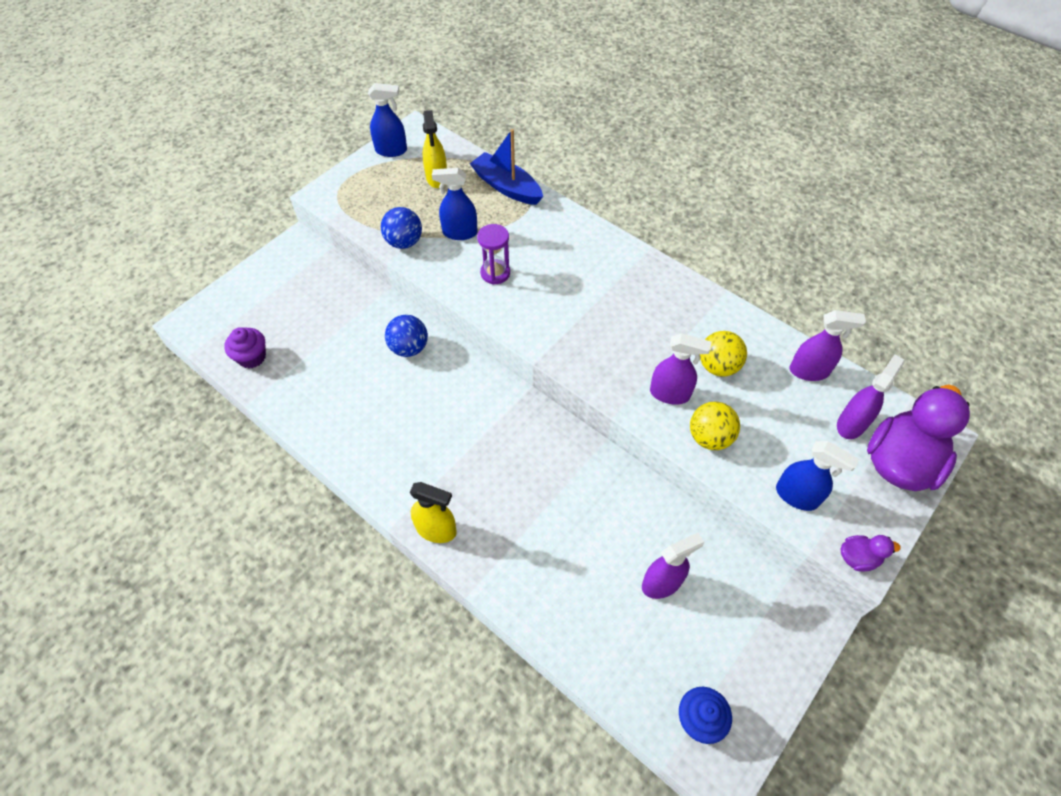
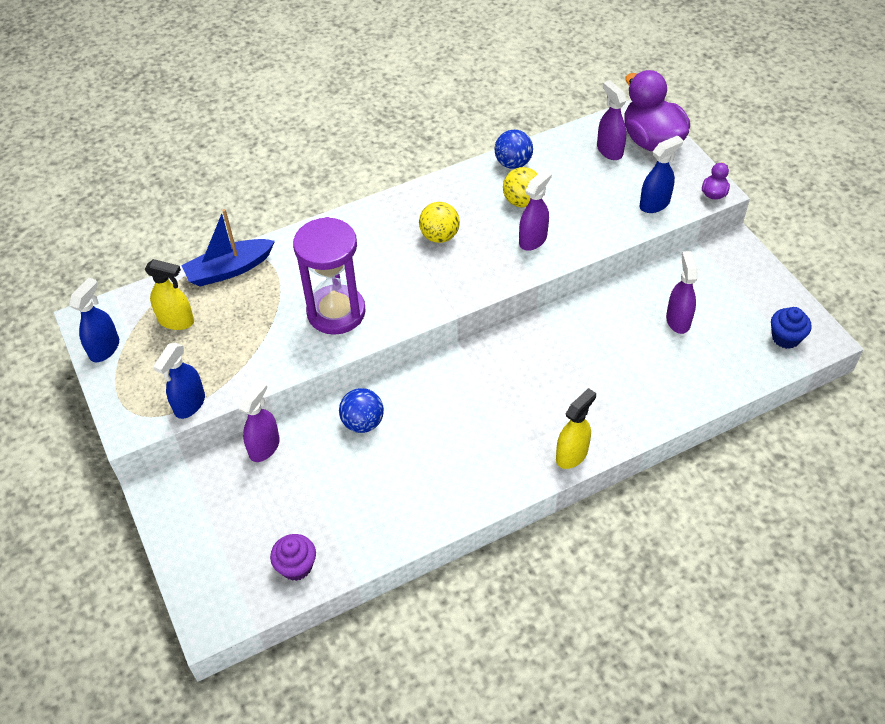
camera: 65 degrees left, 5 degrees down
(404, 242) = (250, 372): blue ball -> blue ball (513, 163)
(459, 233) = (266, 324): blue spray bottle -> blue spray bottle (189, 404)
(495, 273) = (336, 312): purple hourglass -> purple hourglass, size x1.90
(709, 437) = (584, 232): yellow ball -> yellow ball (439, 236)
(809, 371) = (553, 152): purple spray bottle -> purple spray bottle (264, 447)

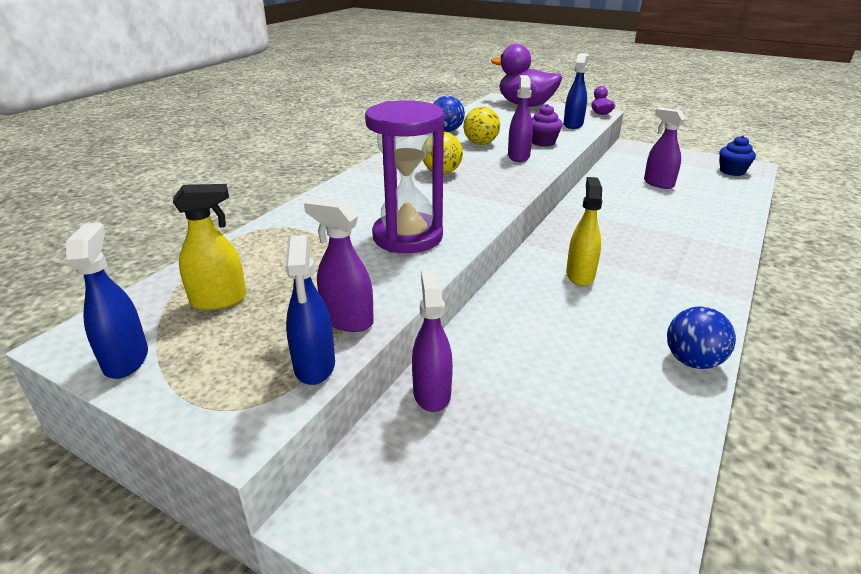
camera: 35 degrees left, 20 degrees down
(229, 270) = (250, 244): blue boat -> none
(296, 566) = (622, 500): purple cupcake -> purple cupcake (543, 142)
(363, 422) = (514, 326): blue ball -> blue ball (692, 361)
(572, 455) = (719, 274): yellow spray bottle -> yellow spray bottle (580, 275)
(609, 150) = (505, 113): purple spray bottle -> purple spray bottle (347, 320)

